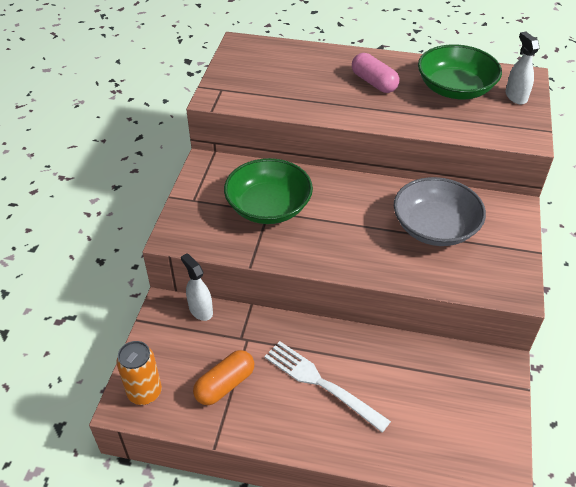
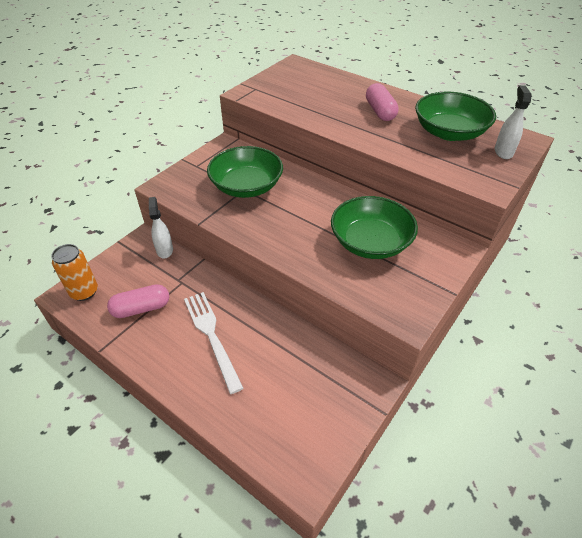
camera: 25 degrees right, 0 degrees up
(225, 385) = (141, 308): orange capsule -> pink capsule
(435, 227) = (370, 242): grey bowl -> green bowl

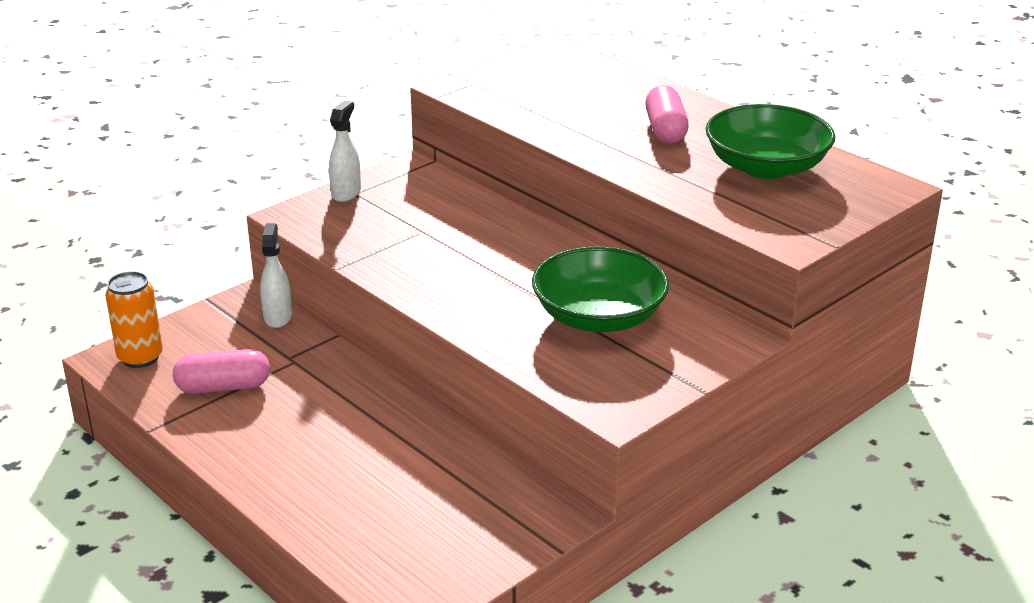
camera: 10 degrees right, 15 degrees down
(211, 335) = (322, 430): white fork -> none
(246, 186) = (426, 227): green bowl -> none
(503, 152) = (841, 200): white spray bottle -> white spray bottle (346, 193)

